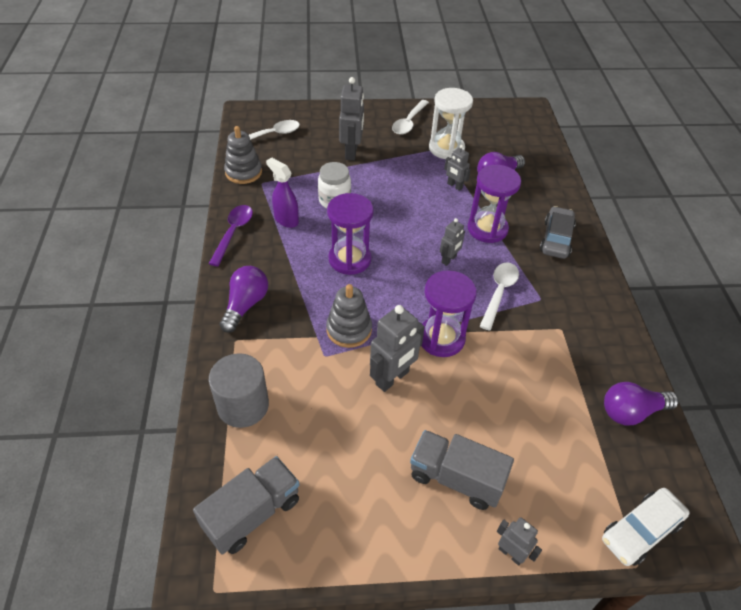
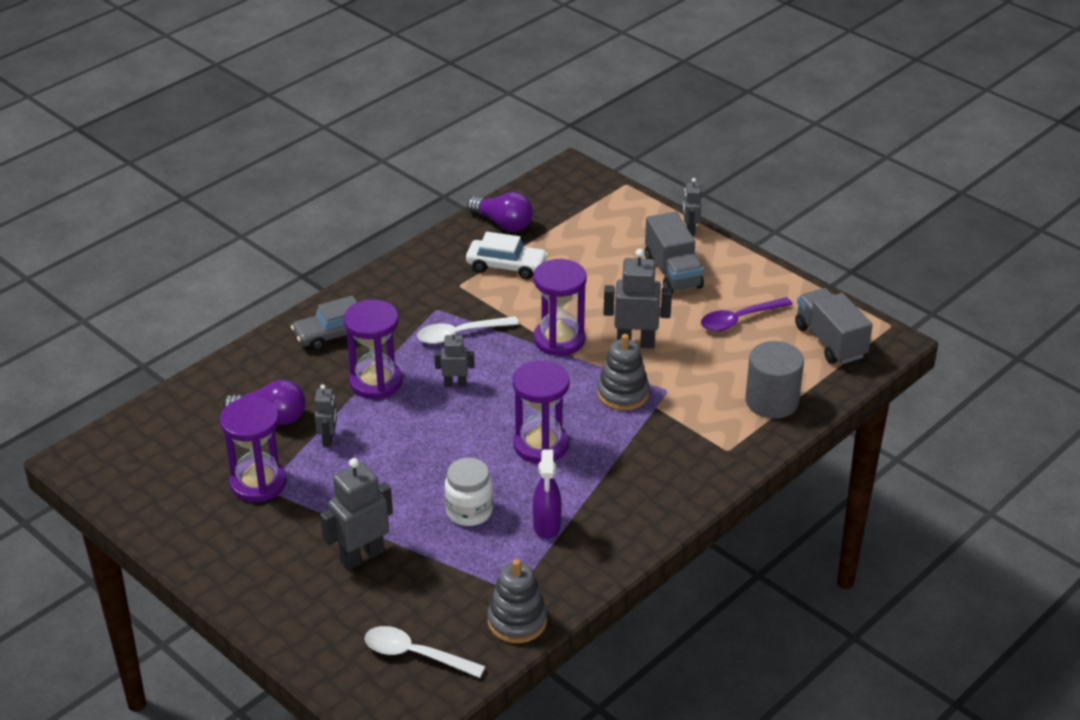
camera: 130 degrees left, 10 degrees down
(233, 233) = (617, 551): purple spoon -> purple spoon (739, 320)
(245, 305) = (686, 472): purple light bulb -> none
(252, 513) = (830, 341): grey truck -> grey truck turned 60 degrees clockwise
(409, 122) = (233, 546): white spoon -> none
(446, 148) = (258, 483): white hourglass -> purple hourglass
(640, 531) = (600, 190): white car -> white car (506, 266)

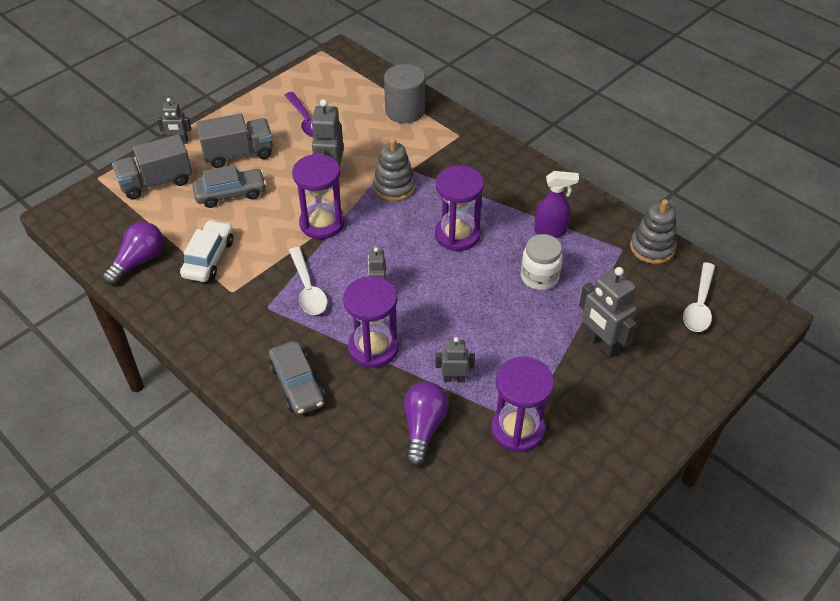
camera: 90 degrees left, 10 degrees up
(605, 272) = (231, 194): none -> grey car
(830, 341) = (337, 79): grey truck -> grey truck (156, 182)

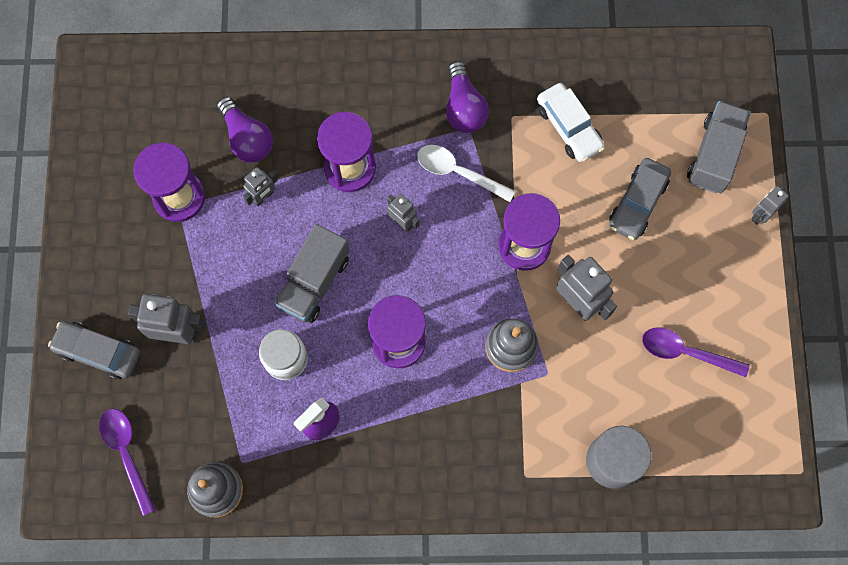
camera: 135 degrees right, 25 degrees up
(138, 261) = (617, 74): purple light bulb -> purple light bulb (464, 107)
(238, 154) = (691, 252): grey truck -> grey truck (314, 282)
(297, 384) = (371, 90): grey car -> grey car (98, 352)
(699, 305) = (127, 454): white spoon -> purple spoon

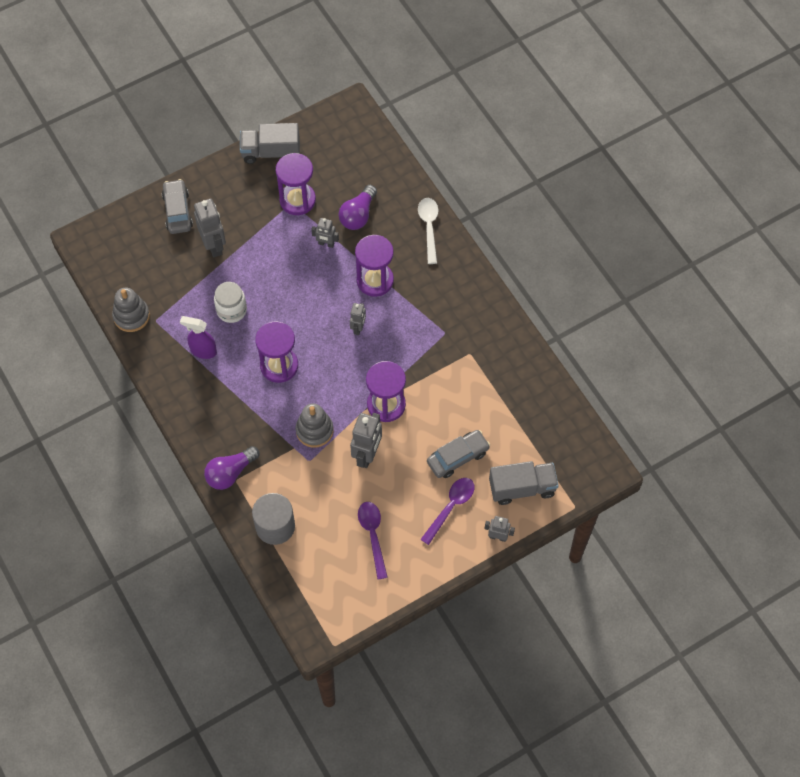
camera: 60 degrees right, 10 degrees down
(127, 454) = (126, 259): purple spoon -> purple spoon (450, 507)
(314, 282) = (289, 300): grey truck -> grey truck (271, 152)
(458, 172) = (411, 342): white spoon -> white spoon (429, 227)
(464, 107) = (457, 323): purple light bulb -> purple light bulb (230, 473)
(568, 127) = (484, 390): white car -> none
(637, 203) = (458, 457): grey car -> grey car turned 150 degrees clockwise

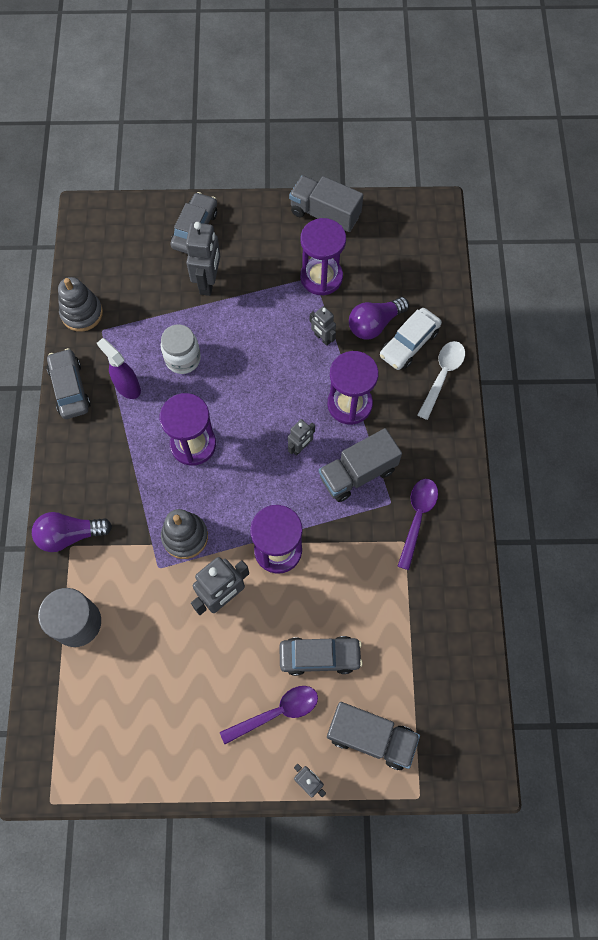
camera: 30 degrees right, 5 degrees up
(160, 374) = (70, 388): none -> grey car
(373, 535) = (172, 695): purple spoon -> purple spoon (417, 518)
(391, 216) = (409, 343): none -> white car
(410, 325) = (358, 473): none -> grey truck

